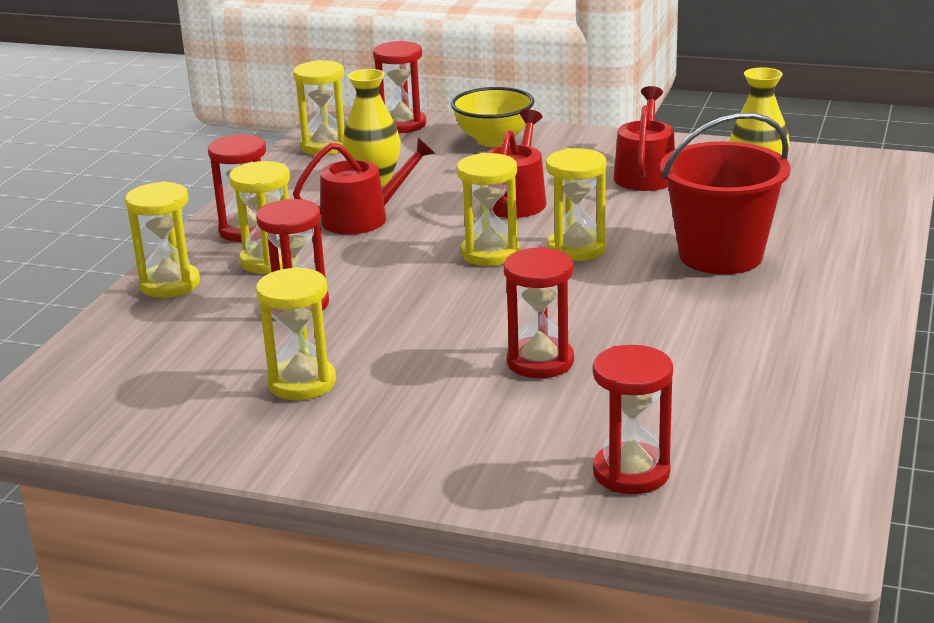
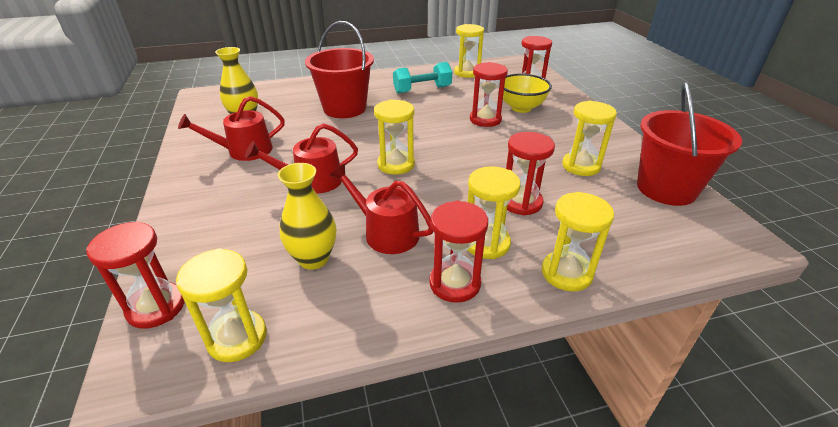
camera: 125 degrees left, 10 degrees up
(161, 422) = (666, 189): none -> red bucket
(494, 140) = (193, 231): yellow bowl -> yellow bowl (521, 108)
(576, 249) = (367, 142): yellow hourglass -> yellow hourglass (467, 73)
(739, 342) = (422, 90): none -> turquoise dumbbell

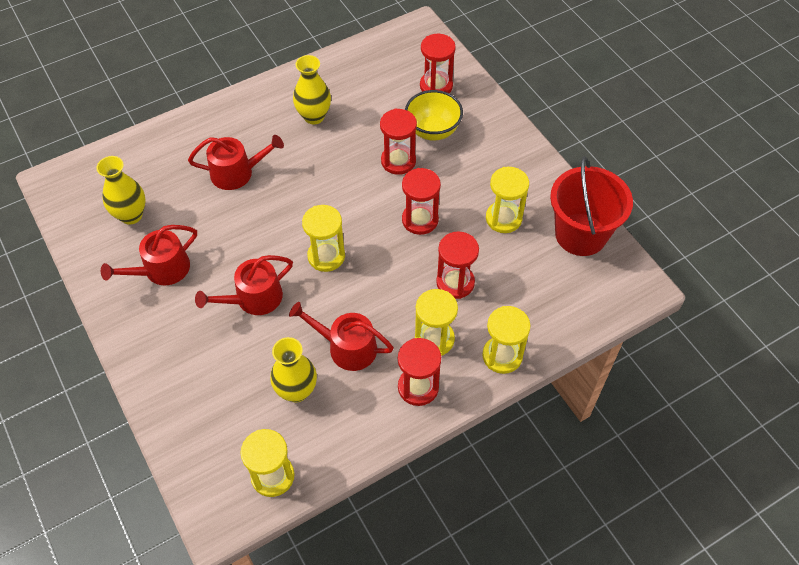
camera: 15 degrees left, 20 degrees up
(156, 307) = (194, 467): red hourglass -> red hourglass (420, 220)
(344, 108) = (237, 173): red bucket -> red watering can
(422, 90) = (314, 116): turquoise dumbbell -> yellow vase
(467, 73) = (357, 68): yellow hourglass -> none

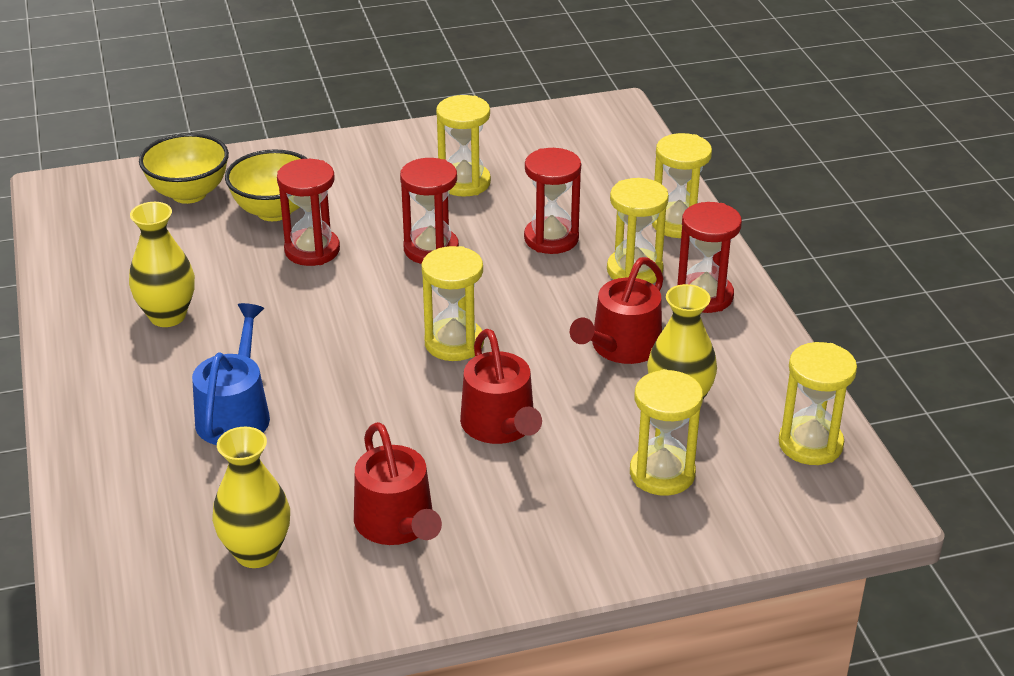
camera: 75 degrees left, 20 degrees down
(227, 393) = (662, 473): none -> yellow hourglass
(237, 173) = (235, 414): red watering can -> blue watering can
(436, 86) = (189, 194): red hourglass -> yellow bowl
(580, 234) = (518, 133): red bucket -> none

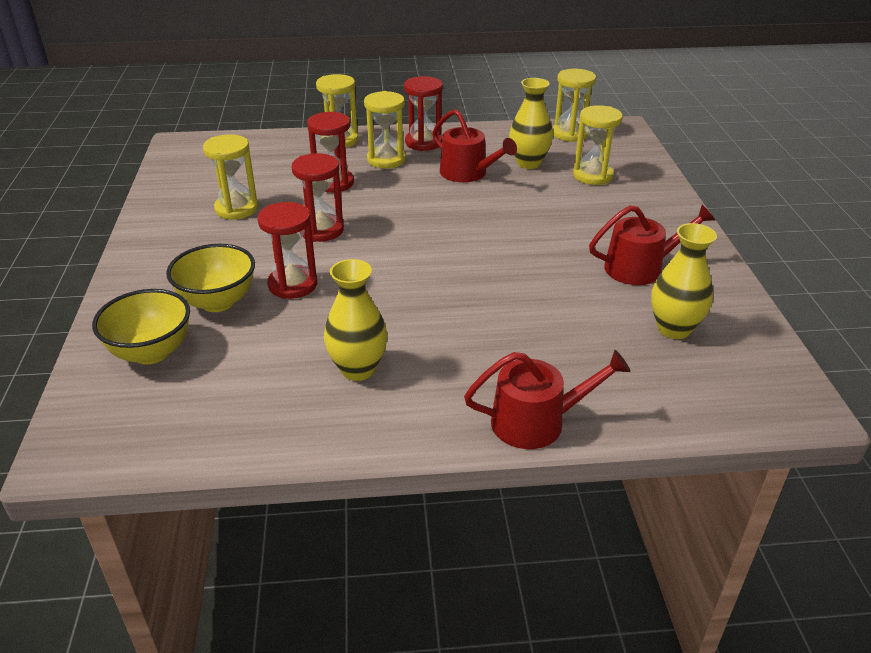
camera: 80 degrees left, 0 degrees up
(235, 414) = (509, 333): blue watering can -> none
(454, 343) = (445, 230): yellow hourglass -> none
(500, 426) = (541, 221): red watering can -> red watering can (537, 421)

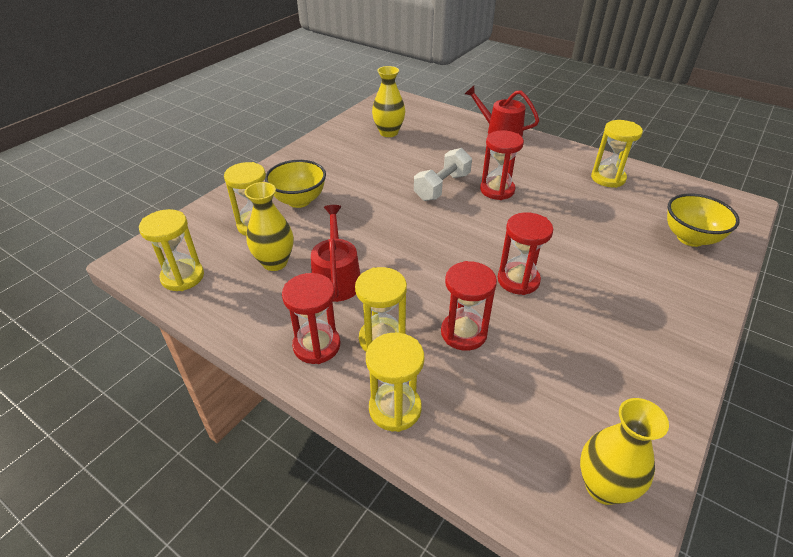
camera: 140 degrees left, 5 degrees up
(218, 302) = (634, 254): yellow bowl -> yellow bowl (299, 200)
(236, 209) = (582, 347): yellow hourglass -> yellow hourglass (608, 178)
(292, 285) = (572, 243): red hourglass -> red hourglass (497, 190)
(358, 369) = (565, 179): yellow vase -> yellow vase (603, 487)
(494, 283) = (442, 187): none -> white dumbbell
(640, 267) = (351, 159): red watering can -> none

